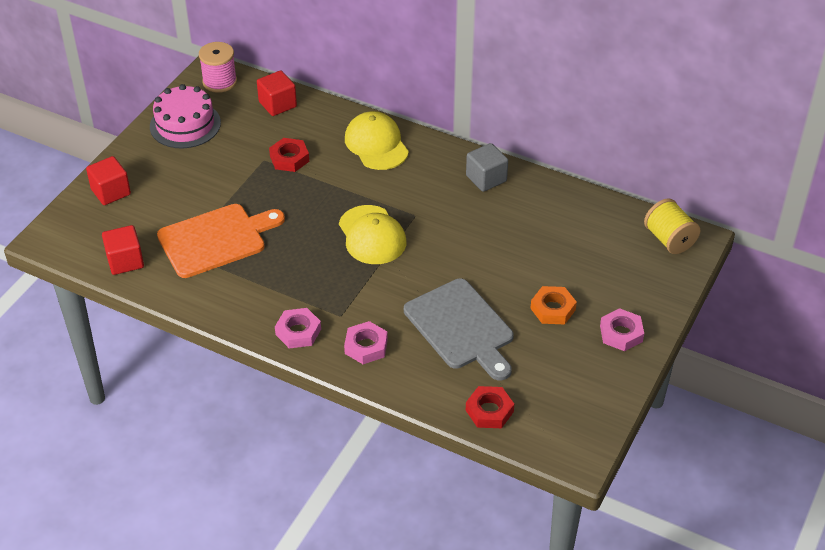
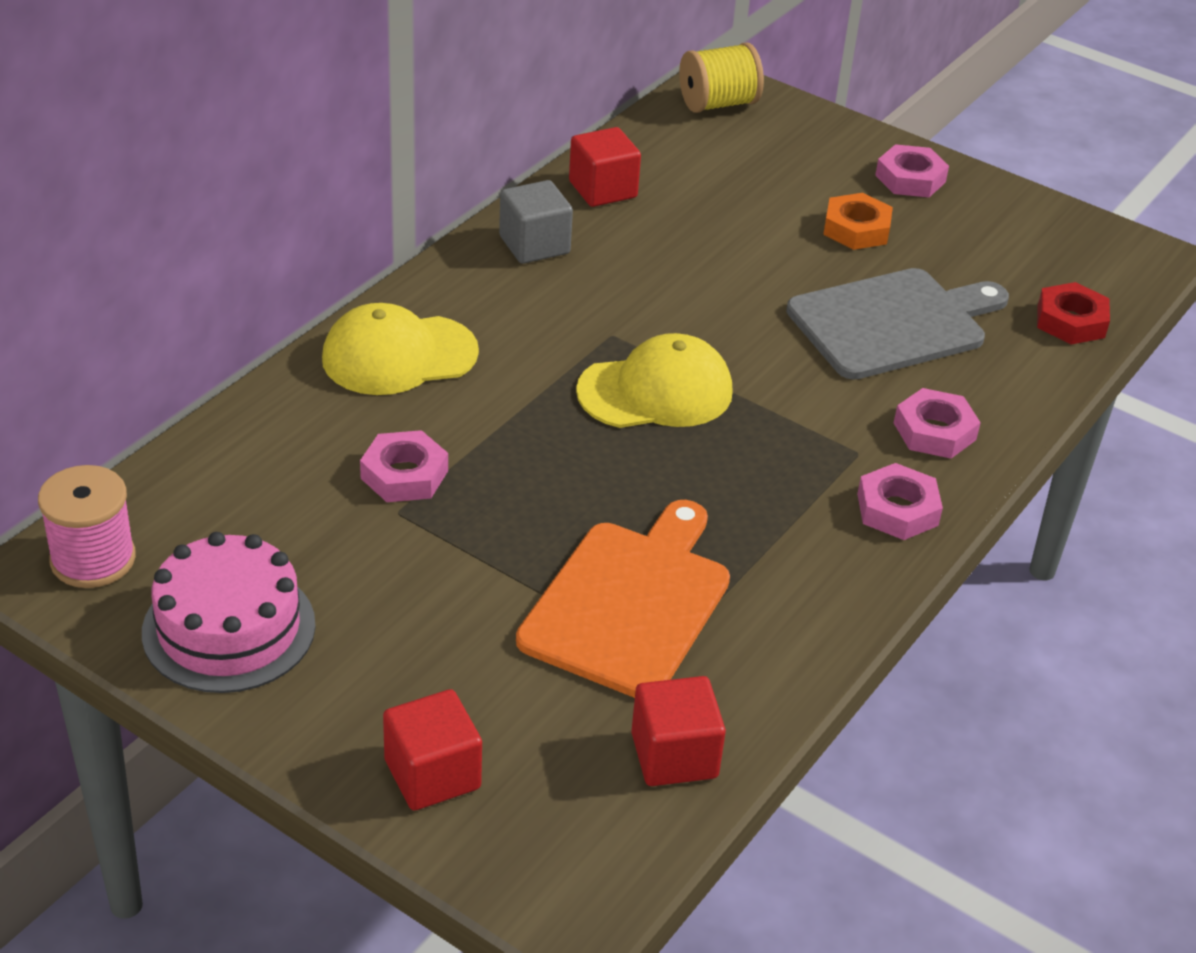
camera: 85 degrees left, 5 degrees down
(216, 239) = (629, 603): orange cutting board -> orange cutting board turned 45 degrees clockwise
(277, 104) = (217, 475): red cube -> red cube (603, 189)
(289, 158) = (404, 474): red nut -> pink nut

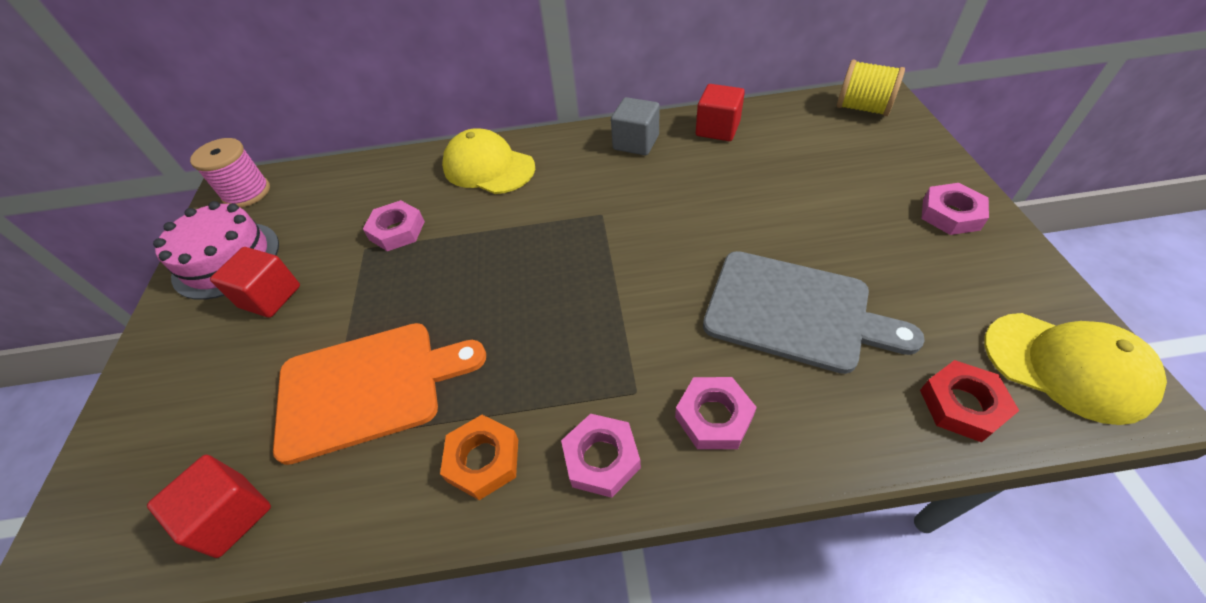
camera: 55 degrees right, 10 degrees up
(432, 774) = (150, 409): red cube -> red cube (270, 296)
(655, 391) = (575, 263): yellow cap -> yellow cap (1066, 366)
(856, 229) = (856, 229): orange nut -> orange nut (483, 460)

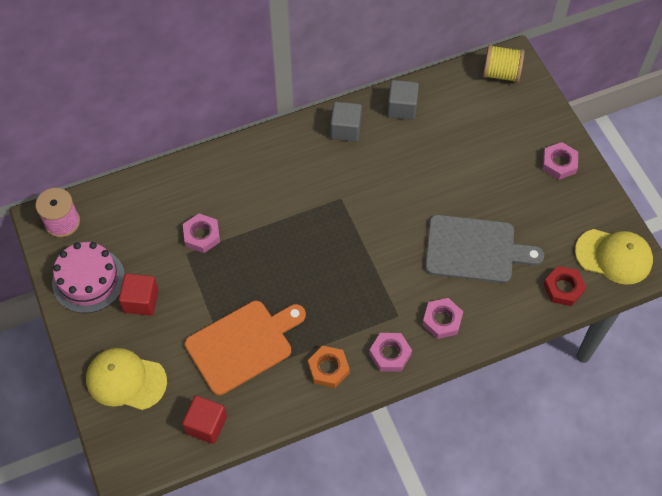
camera: 20 degrees left, 10 degrees up
(488, 167) = (243, 169): yellow cap -> yellow cap (126, 380)
(717, 129) = (402, 108): red cube -> grey cube

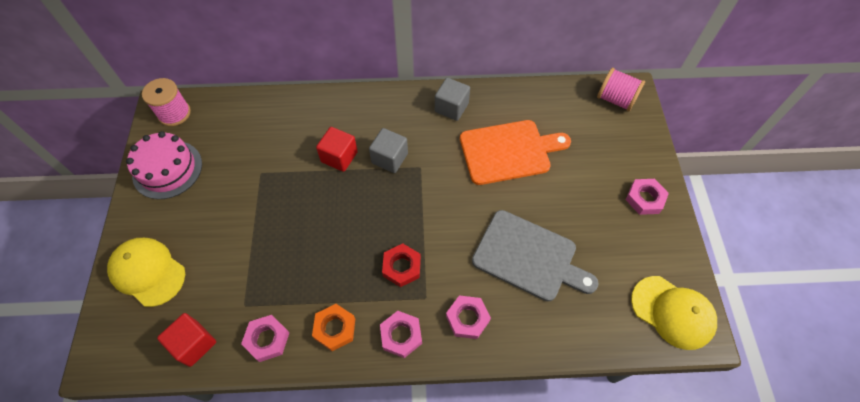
camera: 20 degrees right, 0 degrees up
(141, 301) = (200, 203): red cube -> red cube (339, 157)
(202, 235) = (282, 161): pink nut -> pink nut (267, 339)
(243, 344) = (267, 275): orange cutting board -> orange cutting board (509, 151)
(402, 108) = (510, 103): grey cube -> grey cube (389, 158)
(501, 73) = (615, 99): yellow spool -> pink spool
(563, 288) = (606, 328): red nut -> red nut (402, 267)

